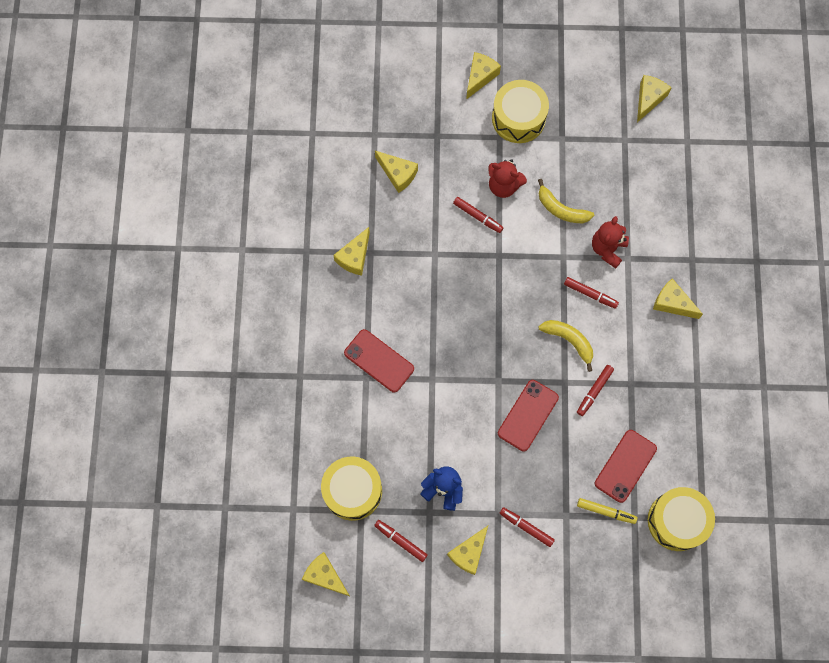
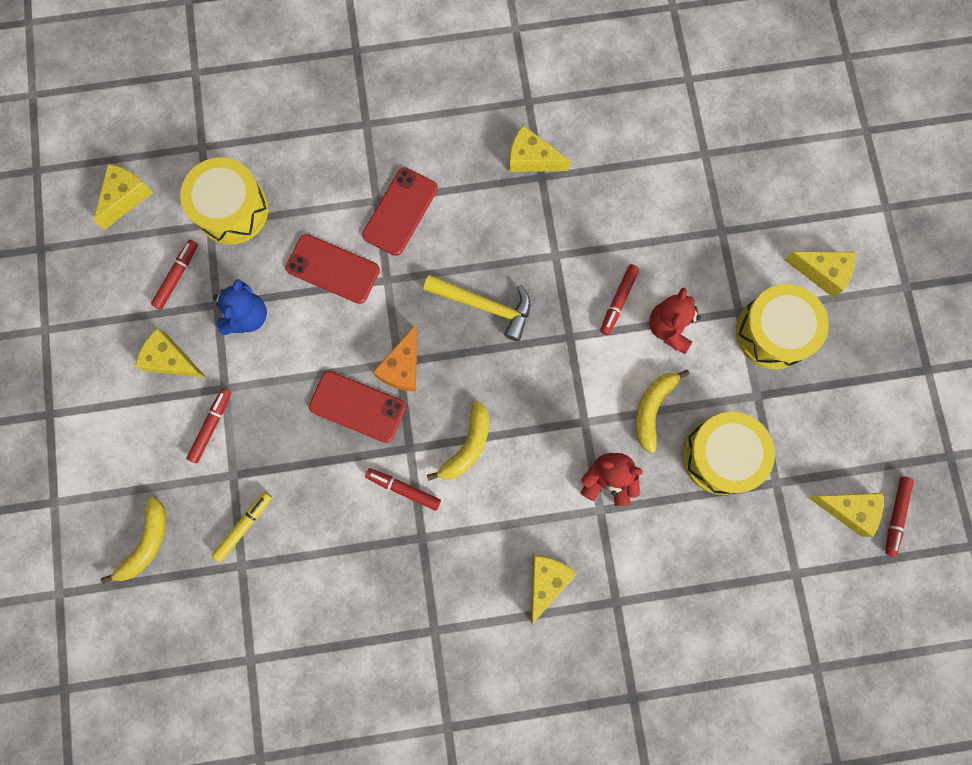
camera: 80 degrees right, 5 degrees up
(398, 174) = (656, 191): yellow cheese -> none
(465, 310) = (485, 306): none -> yellow hammer
(503, 378) = (402, 367): none -> orange cheese
(590, 294) = (538, 465): red marker -> red marker (895, 516)
(606, 511) = (244, 526): yellow marker -> yellow marker turned 150 degrees counterclockwise
(609, 586) = (146, 543): none -> yellow banana
(625, 466) = (308, 544): red phone -> red phone (333, 269)
(677, 521) = (242, 624): yellow drum -> yellow drum (721, 456)

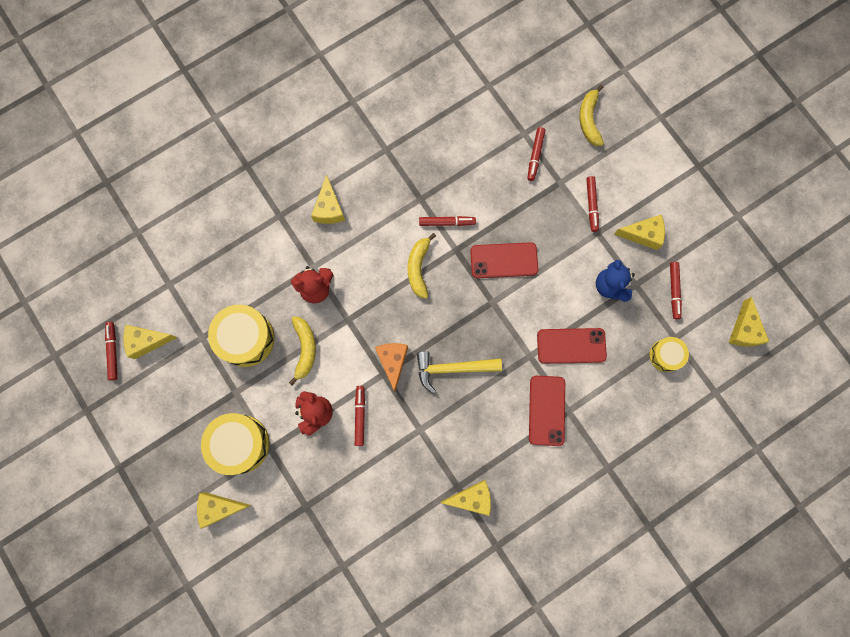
camera: 155 degrees right, 0 degrees up
(232, 210) = (665, 355): yellow drum -> yellow drum, size x0.57
(244, 526) = (535, 155): yellow marker -> red marker
(402, 367) = (487, 300): orange cheese -> orange cheese (392, 362)

